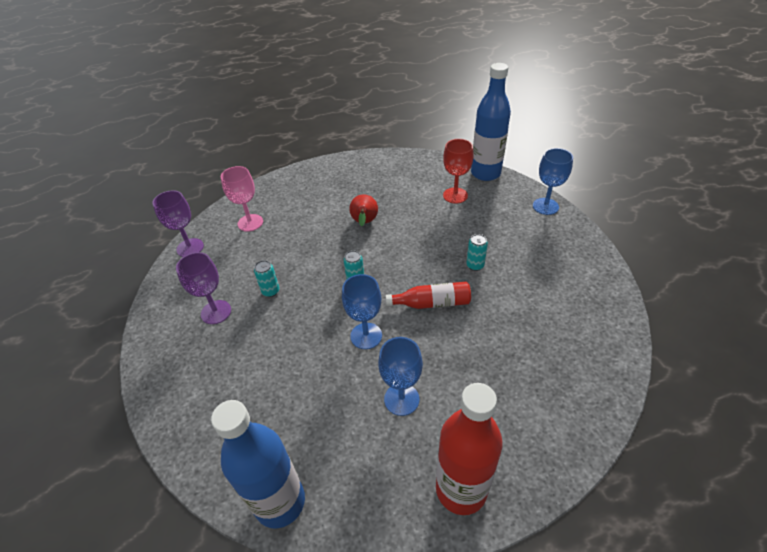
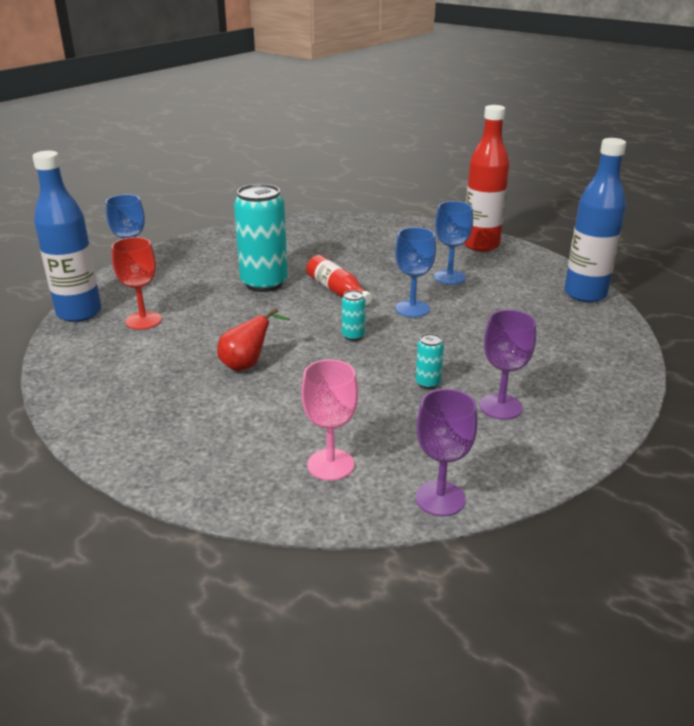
camera: 125 degrees left, 15 degrees down
(475, 265) = (264, 283): turquoise can -> turquoise can, size x2.33

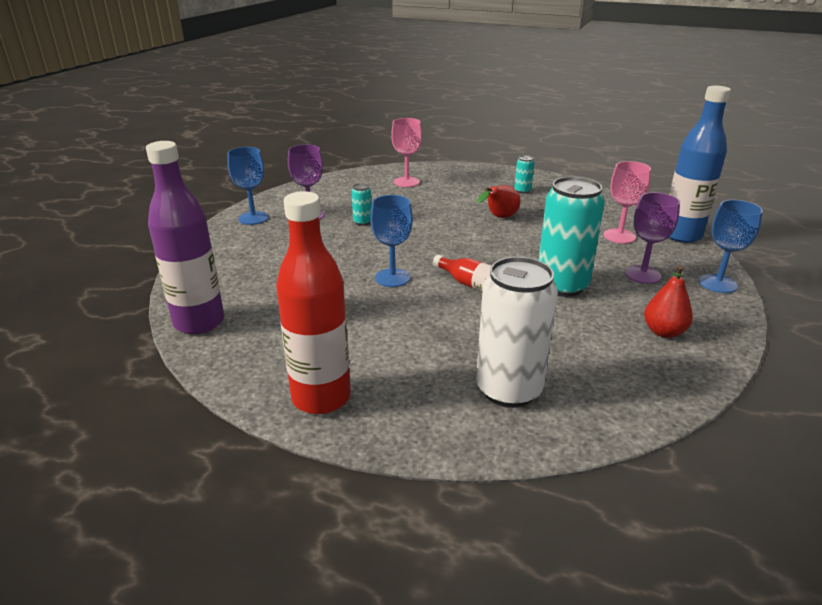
camera: 165 degrees right, 0 degrees up
(143, 320) = (619, 236): red goblet -> pink goblet
(229, 248) = (663, 332): none -> red pear
(353, 336) = (434, 246): turquoise can -> turquoise can (522, 191)
(363, 236) = (508, 390): none -> white can
(440, 498) = (345, 178): purple goblet -> purple goblet (642, 275)
(449, 277) = (361, 324): blue goblet -> blue goblet (253, 218)
(585, 294) = (199, 322): blue bottle -> purple bottle

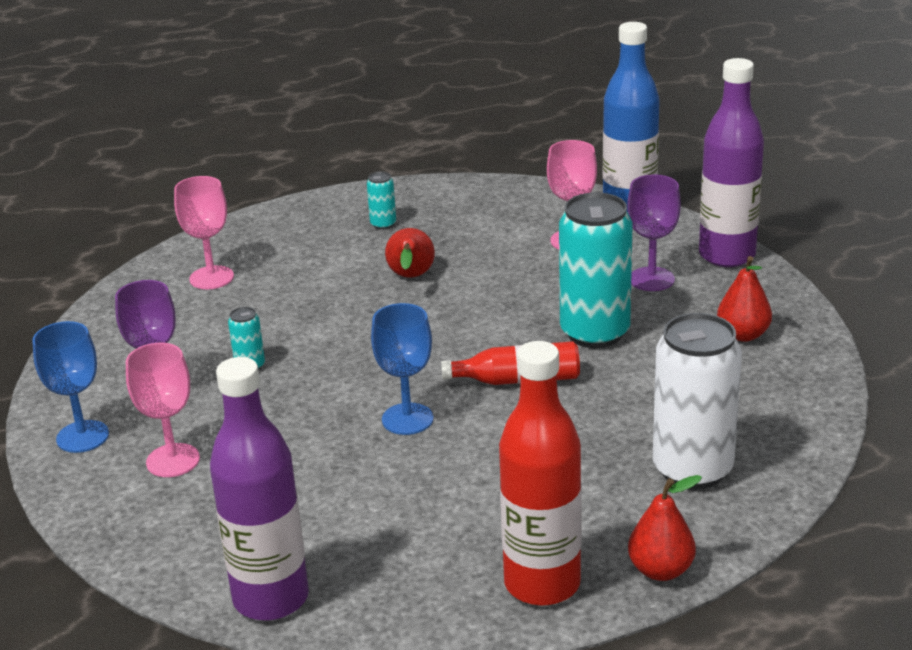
camera: 40 degrees left, 0 degrees up
(267, 244) = (173, 460): none -> pink goblet
(396, 435) = (661, 570): none -> red pear
(718, 283) = (727, 255): blue goblet -> purple bottle

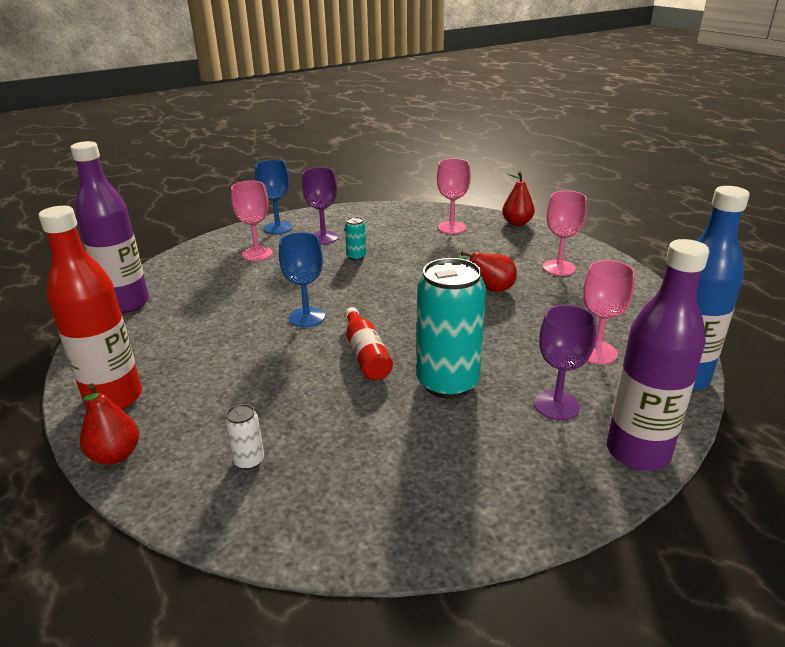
camera: 75 degrees right, 0 degrees up
(383, 224) = (559, 268): turquoise can -> pink goblet
(692, 469) = (249, 461): white can -> white can, size x0.43
(743, 335) = (482, 477): red pear -> red pear (517, 223)

